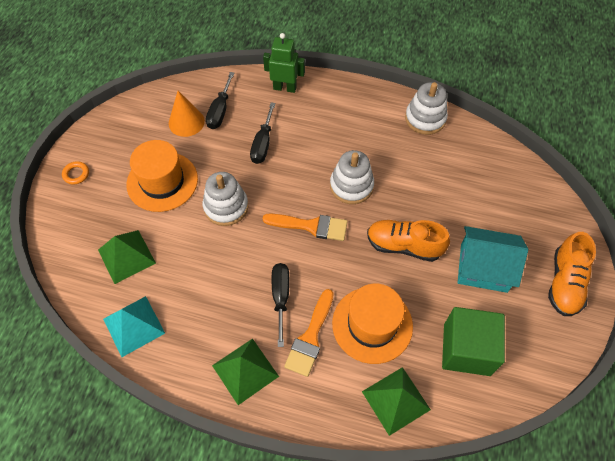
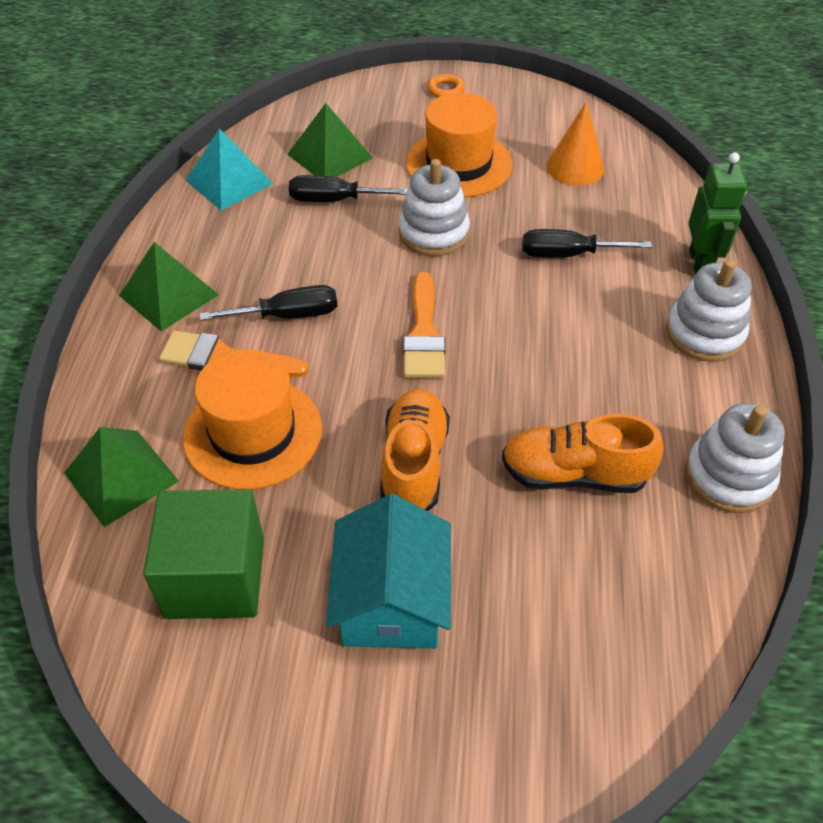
camera: 80 degrees right, 10 degrees down
(220, 111) = (613, 197): black screwdriver -> black screwdriver (334, 200)
(351, 186) = (521, 376): white stacking toy -> white stacking toy (704, 333)
(564, 283) = (383, 767): orange shoe -> orange shoe (574, 474)

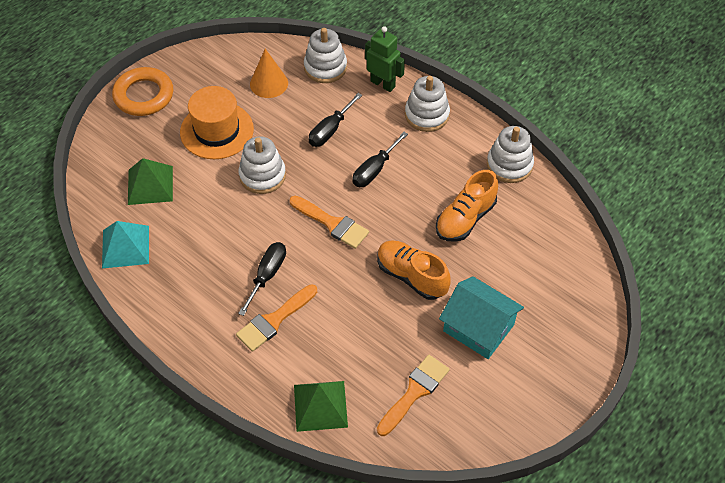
camera: 55 degrees left, 5 degrees up
(168, 295) = (200, 324): green pyramid -> none
(215, 577) = (414, 392): green cube -> orange brush
(253, 433) = (338, 333): orange hat -> none
(334, 200) = (192, 204): black screwdriver -> black screwdriver (374, 170)
(445, 90) = (144, 95): orange ring -> orange ring, size x2.24
(658, 199) = (325, 67): none -> white stacking toy

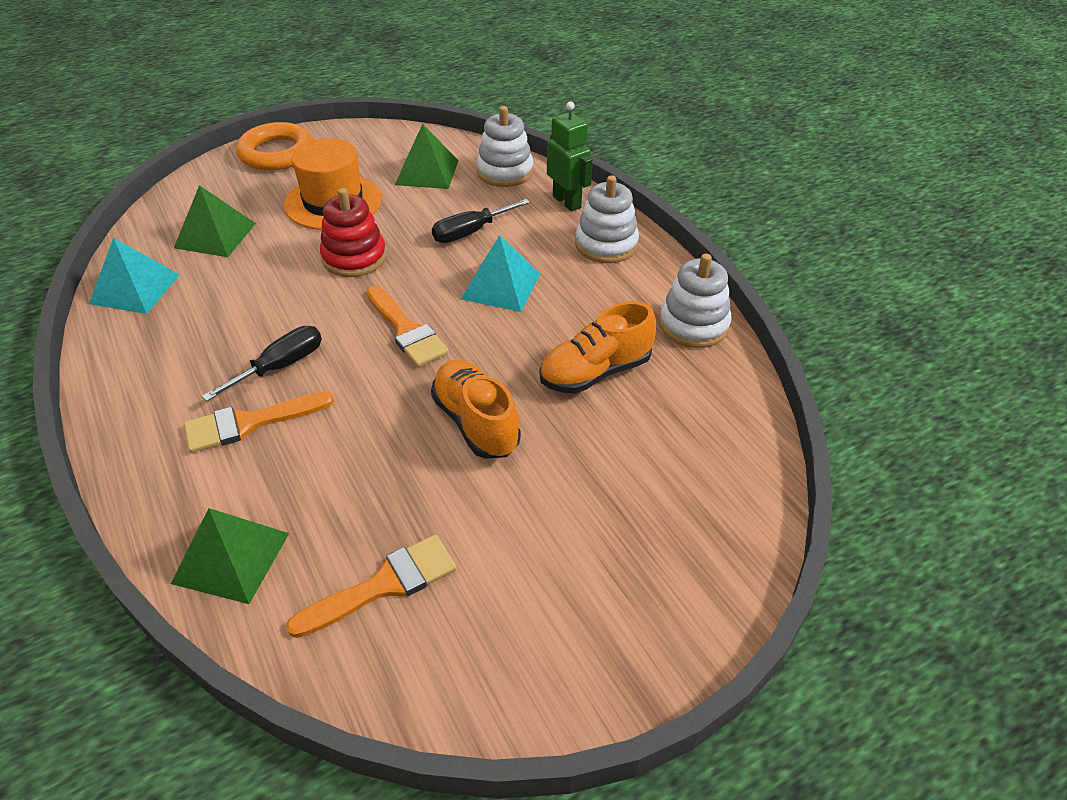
camera: 20 degrees right, 10 degrees down
(262, 175) = (354, 258): white stacking toy -> red stacking toy
(269, 83) = (427, 172): orange cone -> green pyramid
(374, 170) = (501, 286): black screwdriver -> turquoise pyramid
(478, 328) = (538, 522): turquoise house -> none

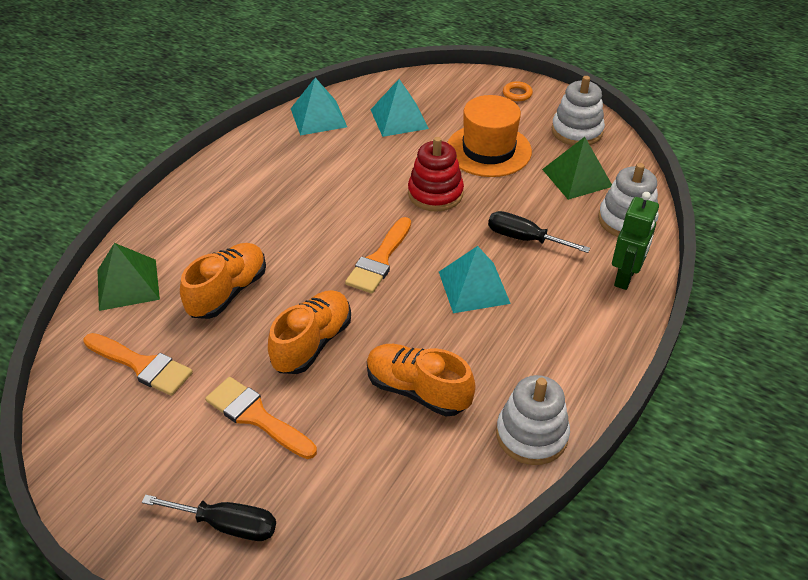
camera: 60 degrees right, 0 degrees up
(215, 235) = (399, 119): green pyramid -> turquoise pyramid
(249, 423) = (237, 232): orange brush -> orange brush (256, 416)
(277, 153) = (517, 94): orange ring -> orange ring, size x0.45
(280, 366) = (297, 218): black screwdriver -> black screwdriver (227, 525)
(338, 465) = (228, 292): none -> orange shoe
(606, 244) = (589, 329): white stacking toy -> white stacking toy (577, 131)

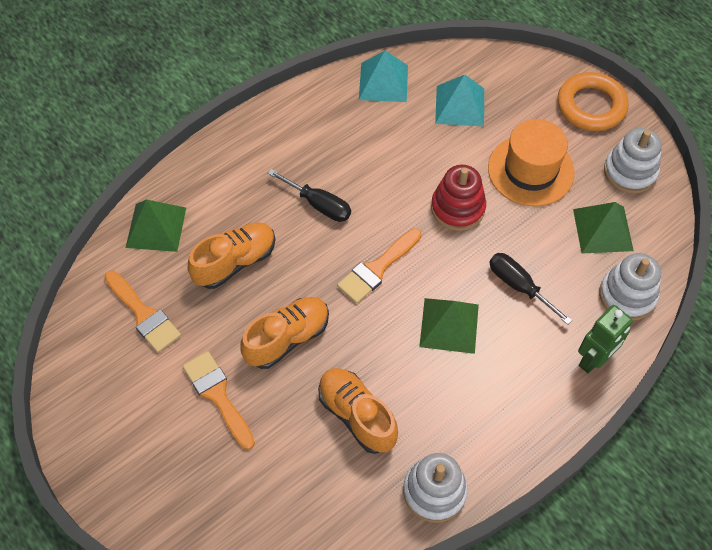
camera: 20 degrees right, 15 degrees up
(227, 525) = (164, 486): black screwdriver -> black screwdriver (319, 205)
(474, 287) = (449, 325): turquoise pyramid -> green pyramid
(517, 94) = (591, 106): orange ring -> orange ring, size x2.24

